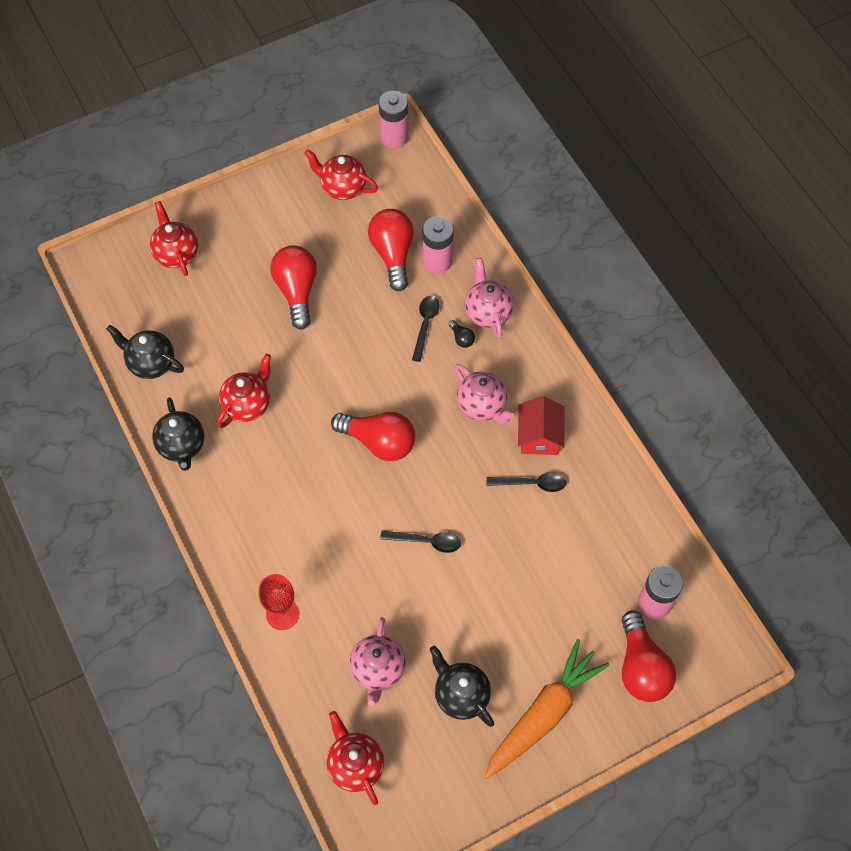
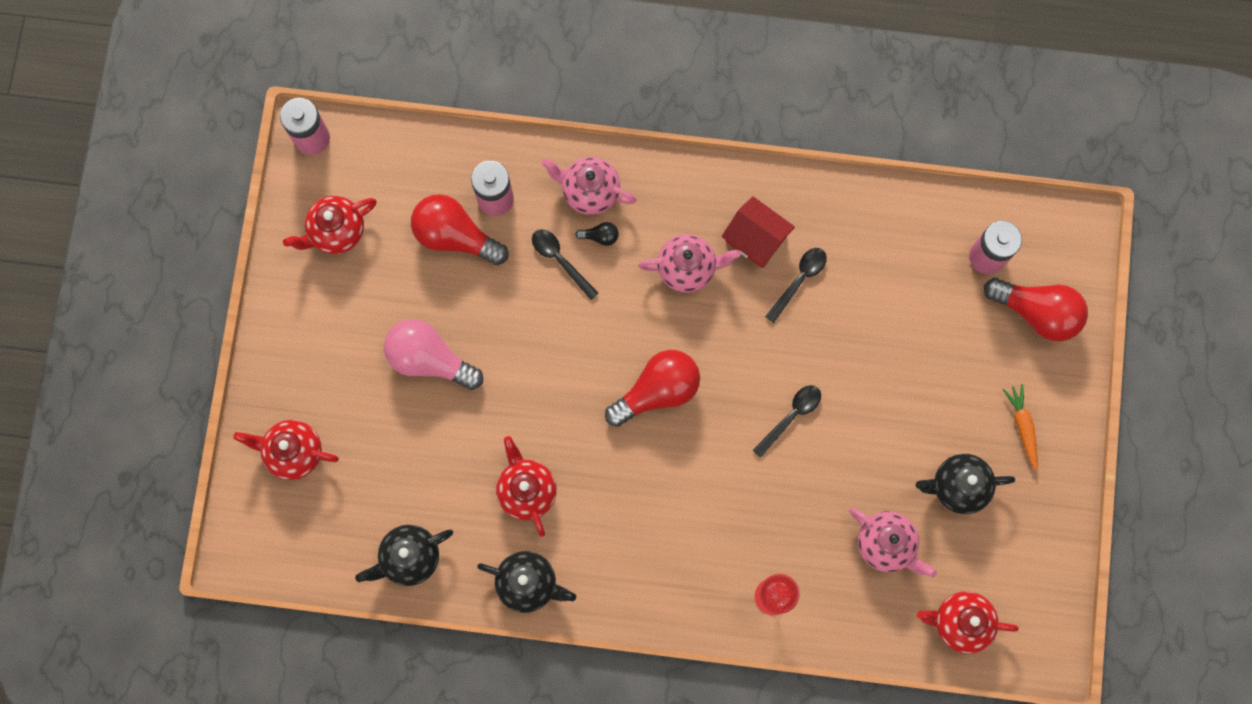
camera: 55 degrees left, 15 degrees up
(297, 291) = (430, 359): red light bulb -> pink light bulb
(543, 714) = (1022, 426): orange carrot -> orange carrot, size x0.49

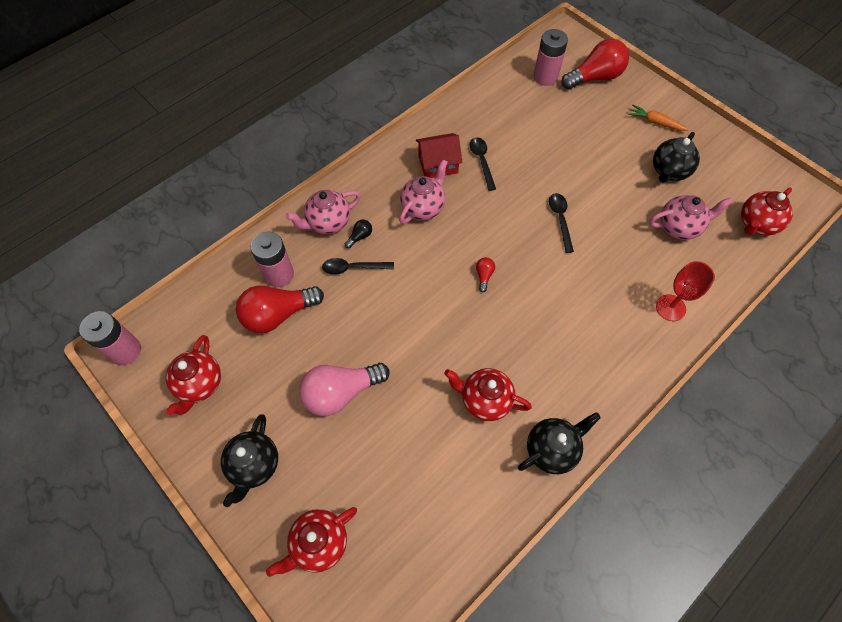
camera: 50 degrees left, 15 degrees down
(410, 557) = (469, 519): black teapot -> black teapot (254, 466)
(657, 391) = (484, 276): red light bulb -> red light bulb, size x0.42

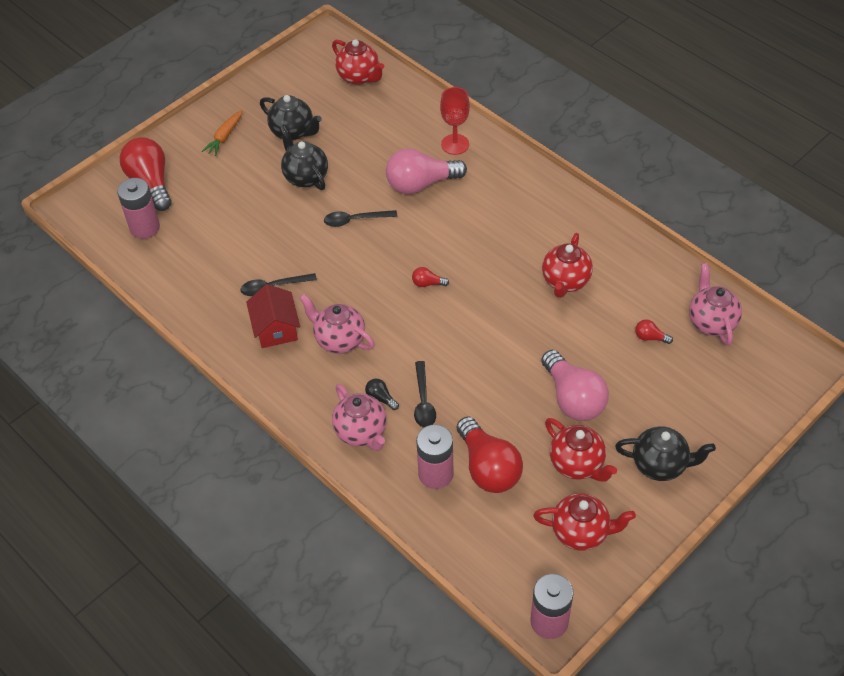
camera: 90 degrees left, 10 degrees down
(319, 543) = (722, 401): red teapot -> red teapot (577, 464)
(408, 478) = (650, 337): none -> red light bulb
(552, 449) = (605, 233): black teapot -> black teapot (305, 177)
(611, 274) = (421, 184): none -> pink light bulb
(679, 227) = (363, 130): pink teapot -> pink teapot (711, 322)

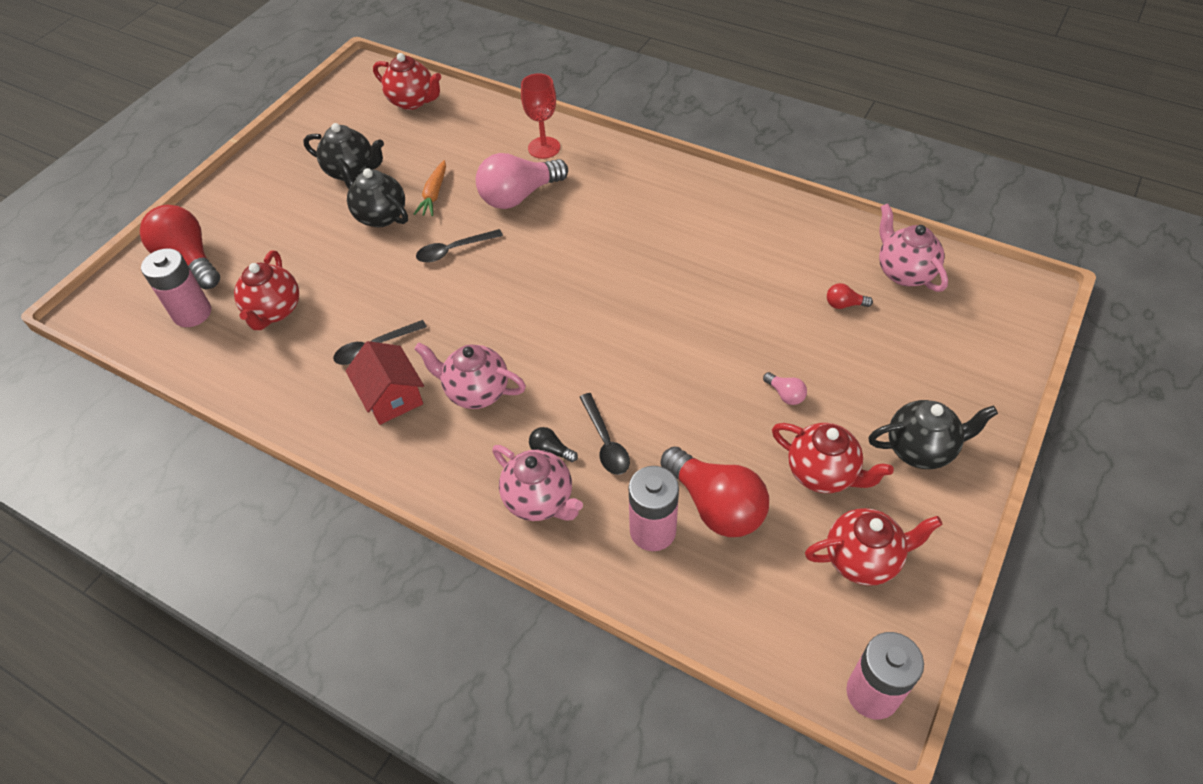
camera: 15 degrees left, 0 degrees up
(225, 137) = (270, 192): orange carrot -> orange carrot (434, 194)
(427, 283) = (563, 302): red light bulb -> none
(565, 281) = (723, 265): red teapot -> red teapot (274, 311)
(573, 398) = (785, 394): pink light bulb -> pink light bulb, size x0.42

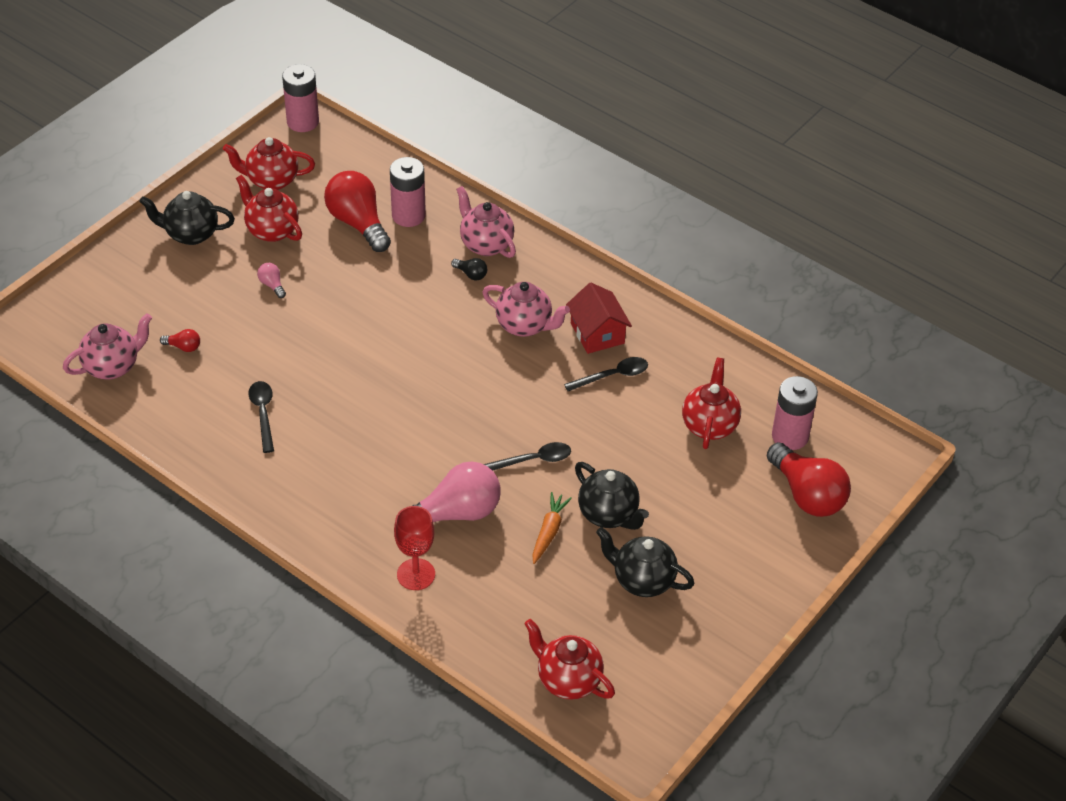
camera: 175 degrees left, 5 degrees down
(605, 442) = (427, 274): black spoon -> black spoon (263, 414)
(904, 272) = (112, 366): pink teapot -> pink teapot turned 105 degrees counterclockwise

